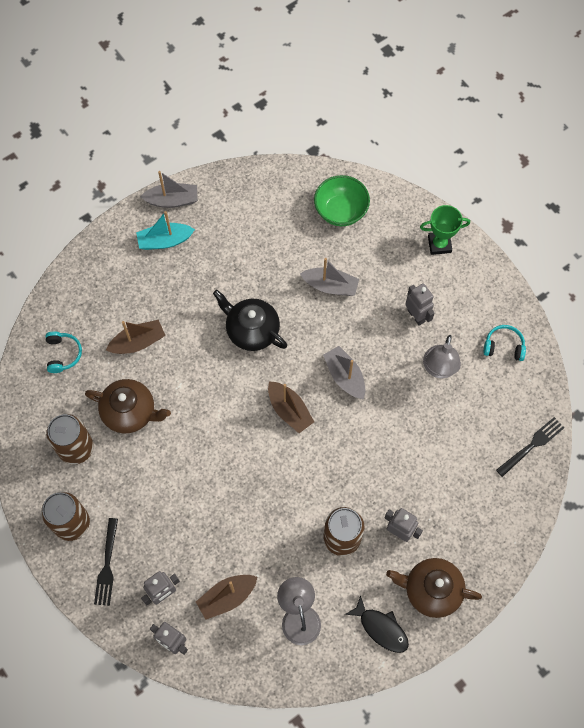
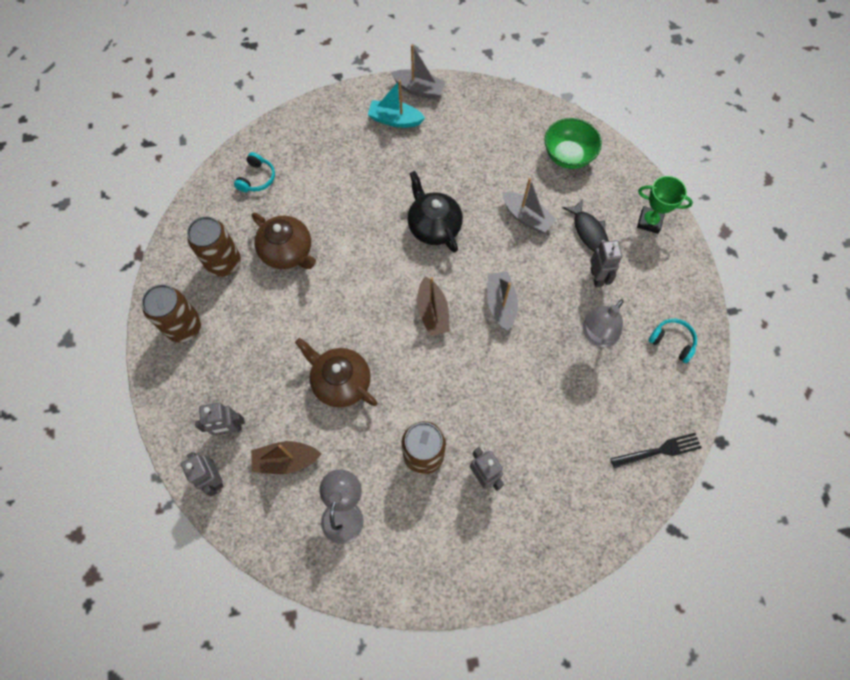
camera: 25 degrees right, 0 degrees up
(107, 566) = (193, 379): black fork -> none
(138, 342) = (326, 195): brown boat -> none
(381, 628) = (419, 563): black fish -> black fish (588, 231)
(431, 590) = (488, 549): brown teapot -> brown teapot (340, 382)

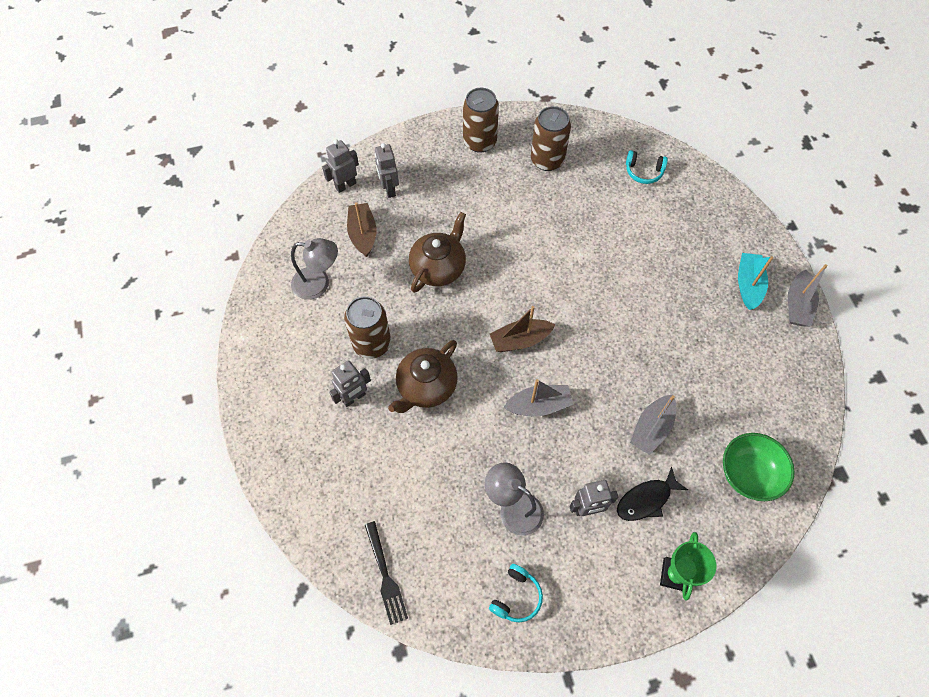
camera: 85 degrees right, 5 degrees down
(288, 252) = (567, 208): brown teapot -> brown teapot (426, 387)
(433, 226) = (621, 333): black teapot -> none

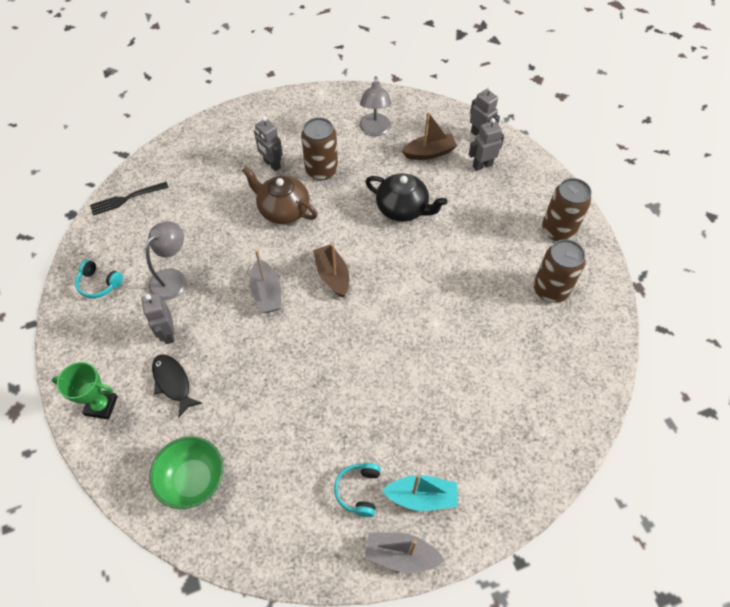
camera: 85 degrees right, 5 degrees down
(438, 267) = (403, 209): brown teapot -> black teapot
(644, 171) = (559, 386): turquoise headphones -> turquoise headphones (359, 490)
(651, 428) = (244, 388): grey boat -> none

